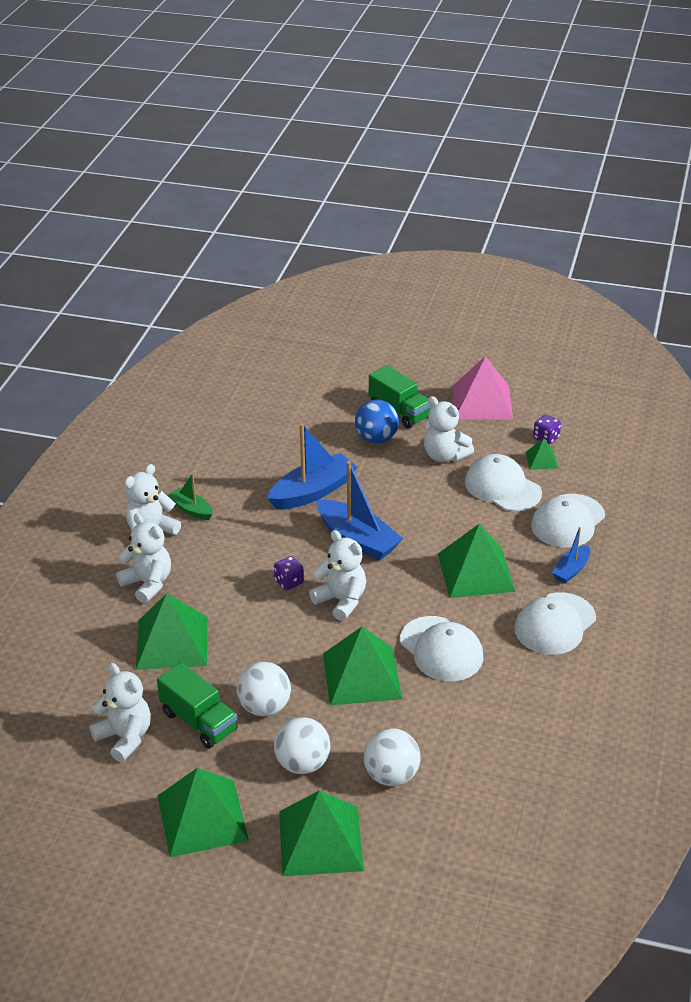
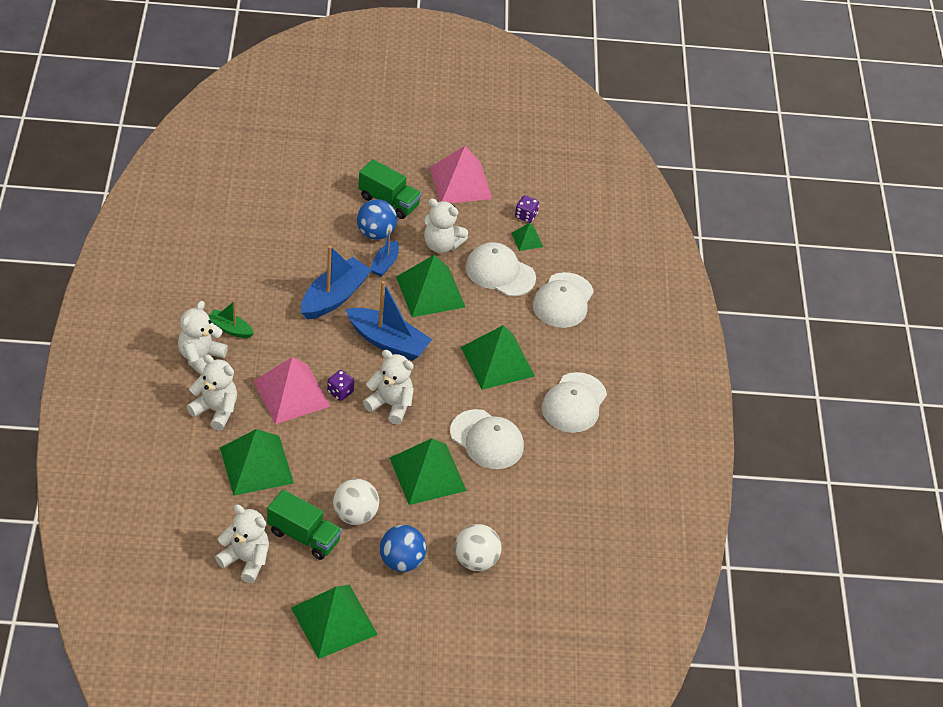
camera: 20 degrees left, 10 degrees up
(235, 577) = (291, 393): none -> pink pyramid
(302, 764) = (401, 561): white ball -> blue ball
(320, 840) = (435, 625): green pyramid -> green pyramid (430, 291)
(571, 570) = (576, 349): blue boat -> blue boat (385, 264)

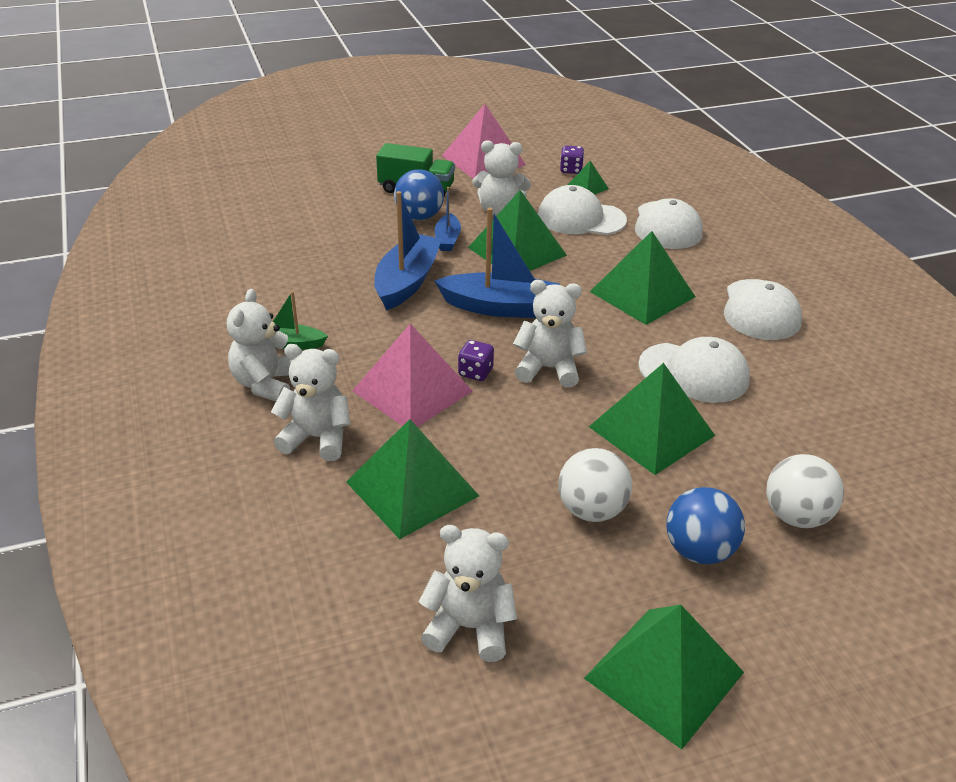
camera: 15 degrees left, 10 degrees down
(304, 536) = (537, 562): green truck -> none

